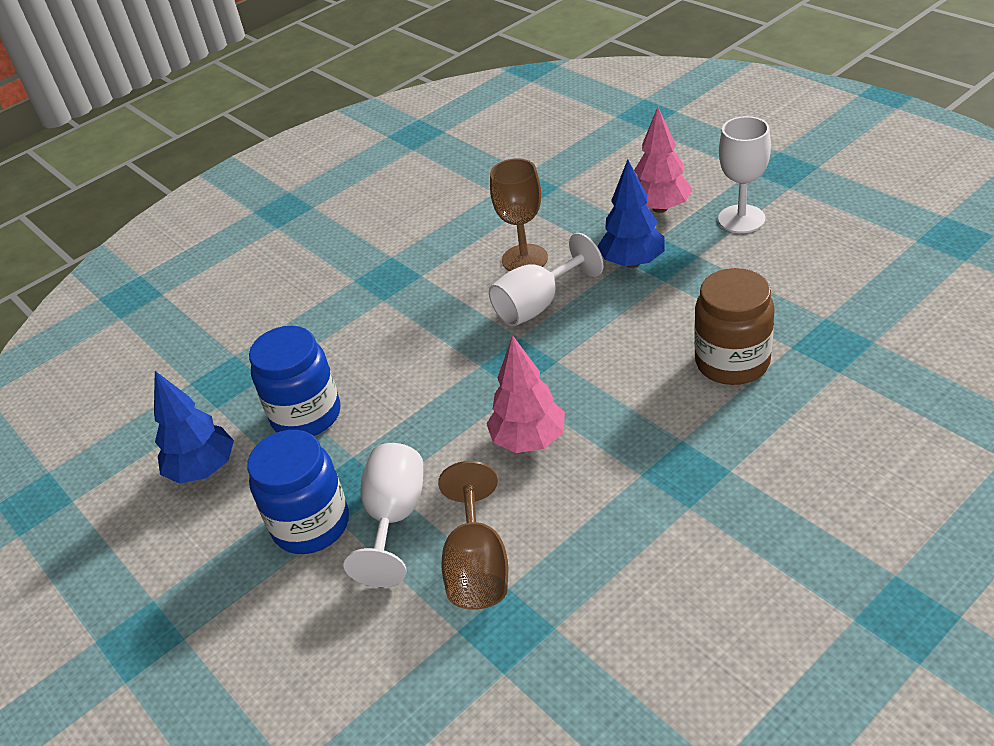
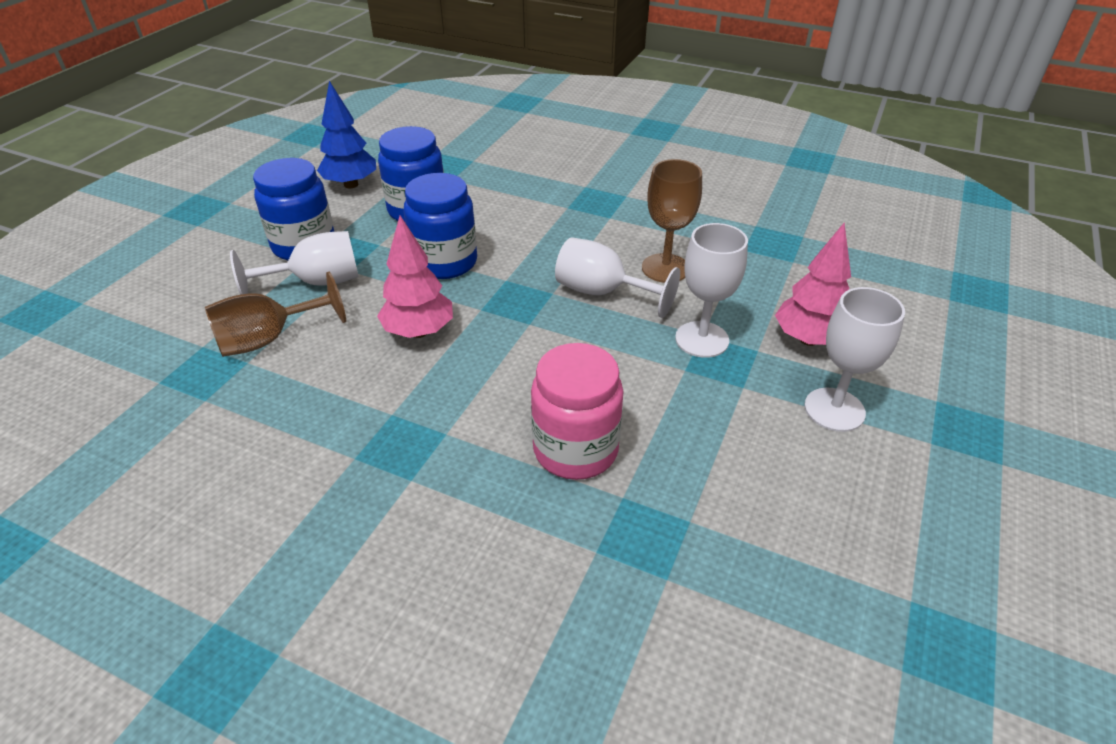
camera: 60 degrees right, 0 degrees up
(423, 406) = (445, 262): none -> blue jar
(632, 262) = (702, 339): blue tree -> white goblet
(732, 362) = (575, 449): brown jar -> pink jar

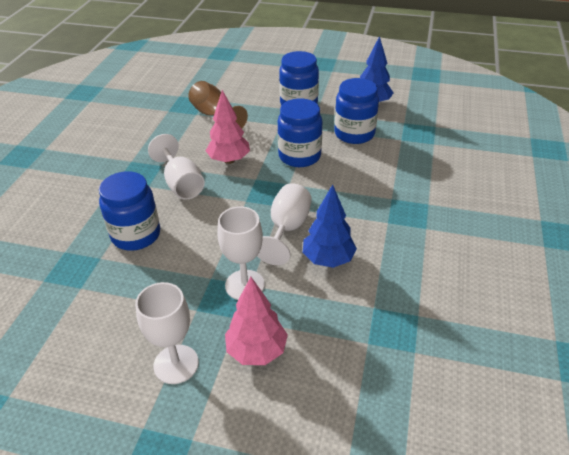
camera: 80 degrees right, 0 degrees up
(316, 282) = (265, 116): white goblet -> white goblet (181, 184)
(575, 449) = (136, 235): pink jar -> blue jar
(665, 268) = (328, 259): brown goblet -> blue tree

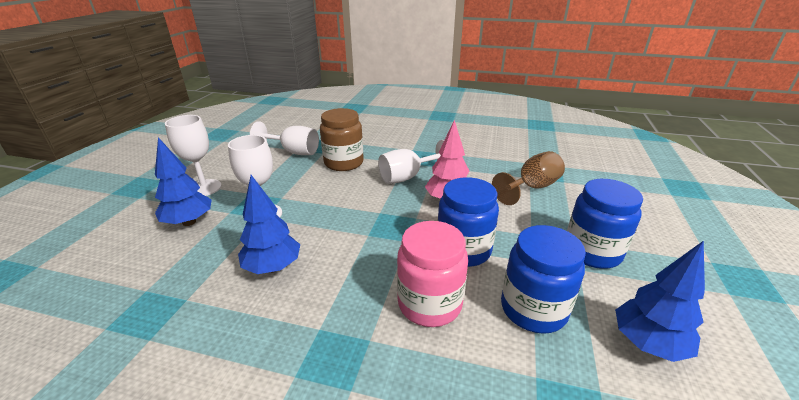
camera: 90 degrees right, 10 degrees down
(136, 235) = (344, 163): blue jar -> brown jar
(256, 350) = (189, 222): pink tree -> blue tree
(287, 229) = (329, 239): white goblet -> white goblet (293, 152)
(356, 173) = (429, 304): none -> pink jar

